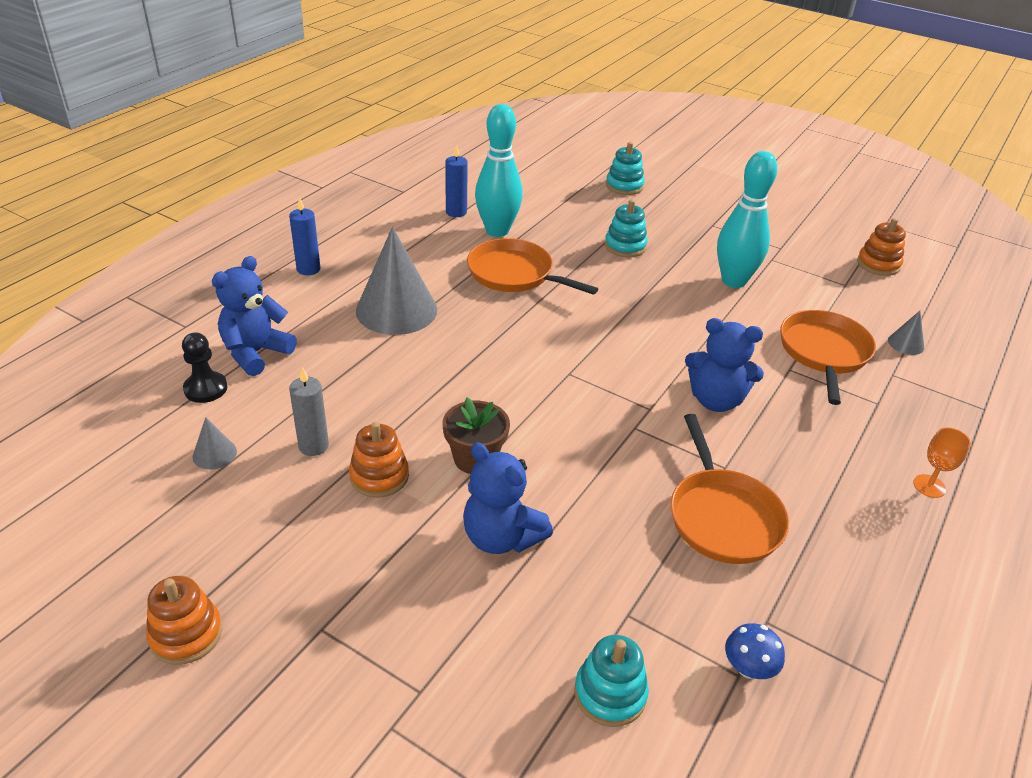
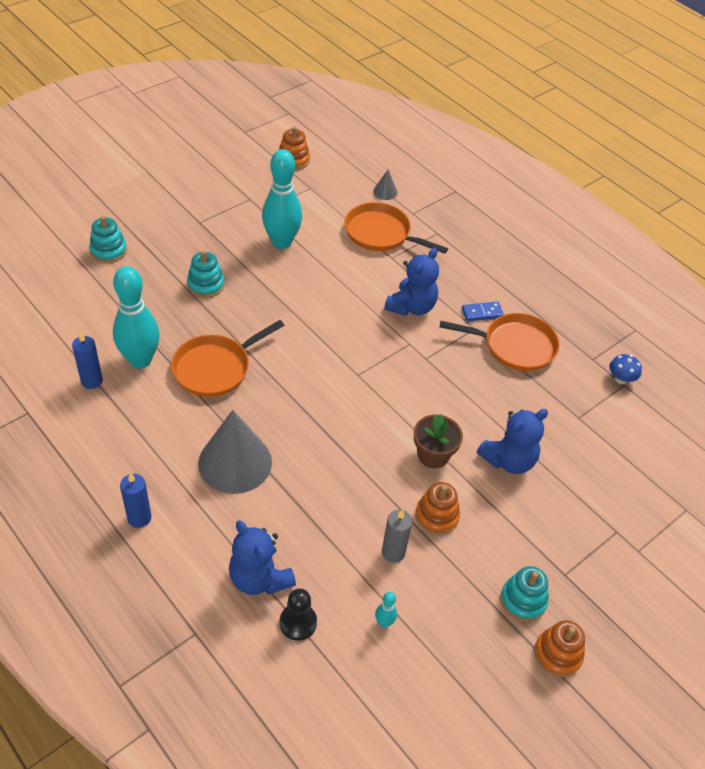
camera: 75 degrees left, 10 degrees up
(214, 454) = (384, 622): grey cone -> turquoise bowling pin
(610, 693) = (629, 443): turquoise stacking toy -> turquoise stacking toy (523, 600)
(761, 471) = (482, 313): none -> blue domino
(929, 486) = (511, 246): orange goblet -> none

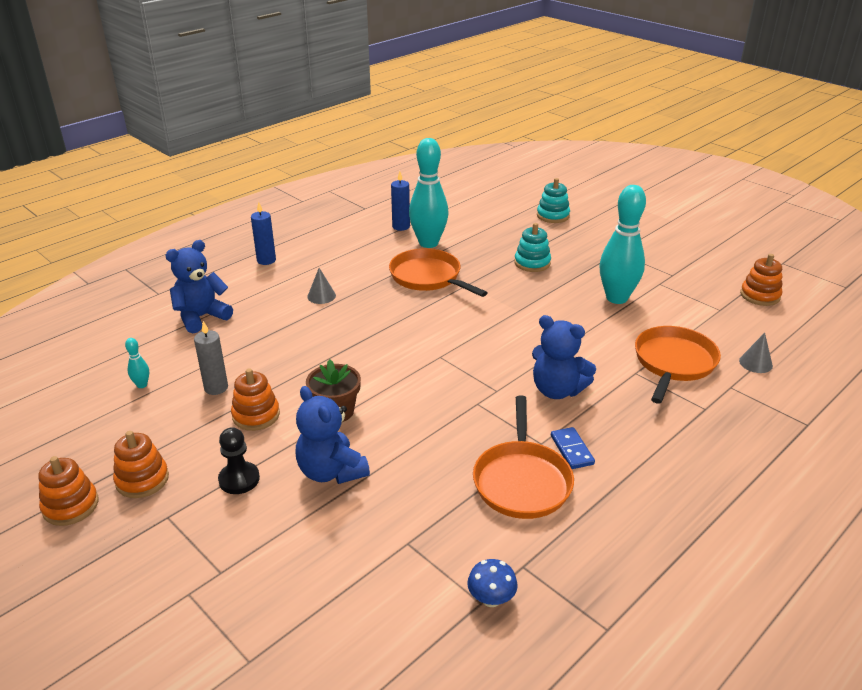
camera: 90 degrees right, 15 degrees down
(235, 462) = (321, 296): grey cone -> grey cone, size x0.43
(298, 622) = (154, 339): black pawn -> black pawn (239, 479)
(523, 600) = (142, 480): turquoise stacking toy -> orange stacking toy

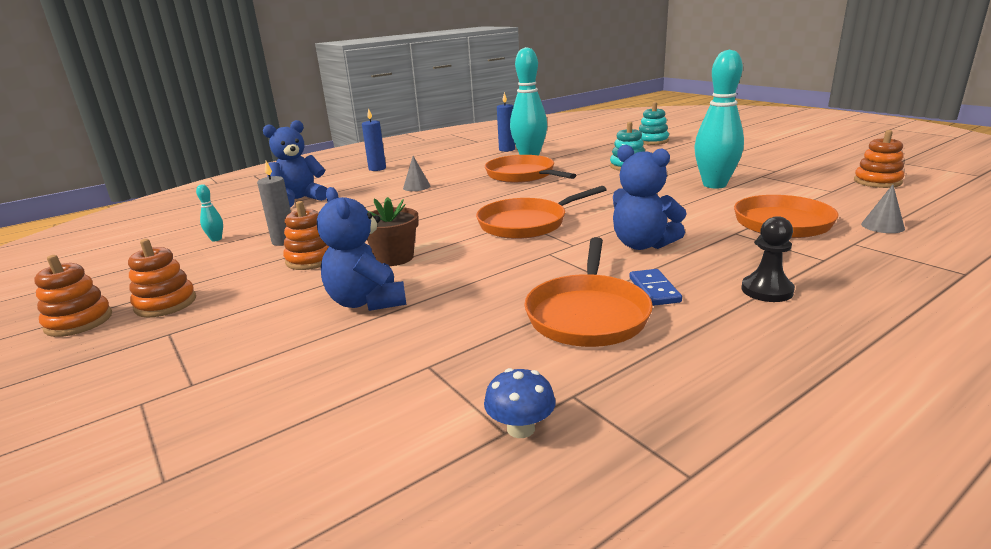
camera: 10 degrees right, 10 degrees down
(239, 479) = (264, 306): black pawn -> black pawn (767, 290)
(448, 359) = (526, 223): none -> orange pan

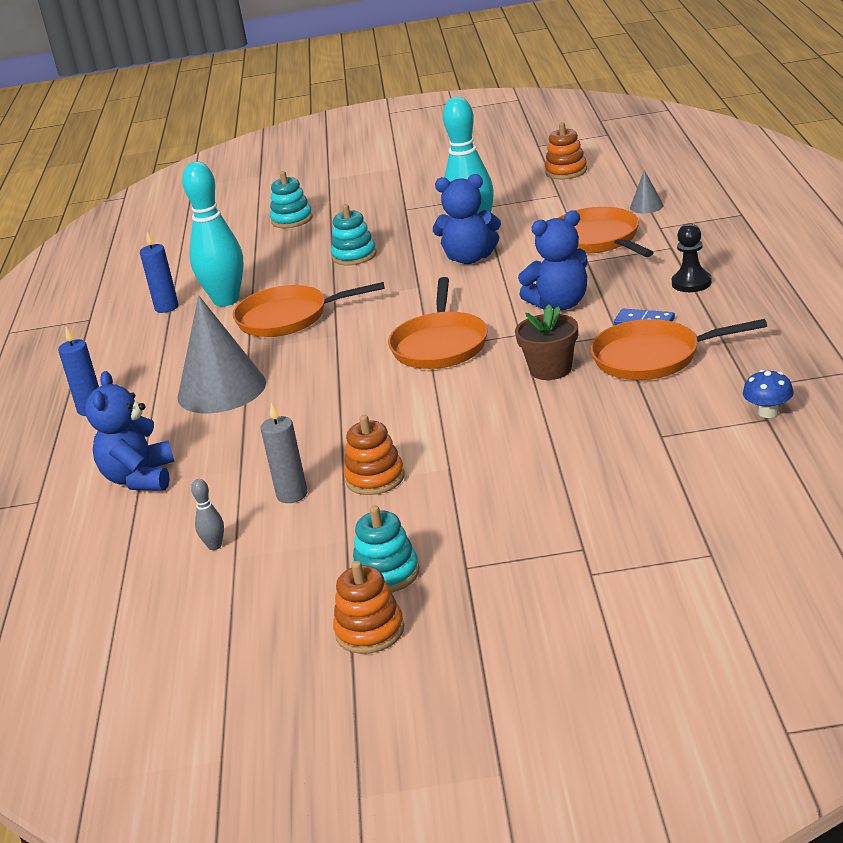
camera: 55 degrees left, 5 degrees up
(165, 304) = (386, 574): orange stacking toy -> turquoise stacking toy
(216, 239) = (214, 546): turquoise bowling pin -> grey bowling pin
(367, 302) = (519, 453): blue teddy bear -> blue teddy bear (470, 258)
(394, 258) = (433, 428): brown flower pot -> brown flower pot (550, 369)
(416, 187) = (221, 389): grey cone -> grey cone, size x2.32
(587, 314) = (652, 357): orange pan -> orange pan turned 135 degrees clockwise

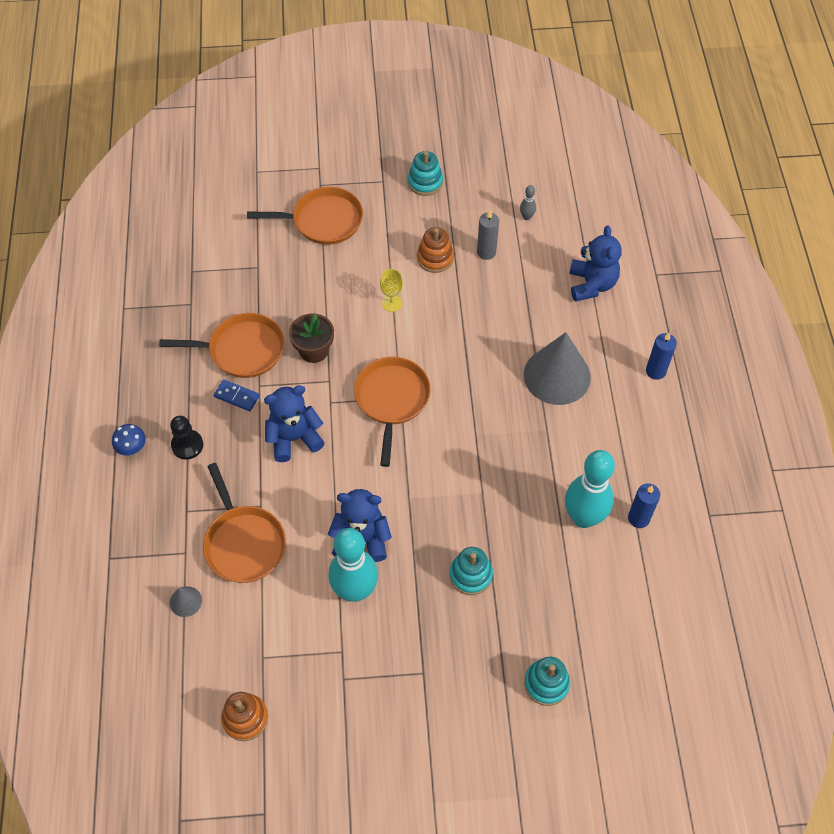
camera: 175 degrees right, 30 degrees up
(288, 318) = (520, 471): orange pan -> orange pan (323, 220)
(370, 631) = (432, 147): orange stacking toy -> none
(443, 424) = (392, 303): none -> yellow goblet
(768, 412) = (188, 276): blue mushroom -> blue mushroom (132, 448)

